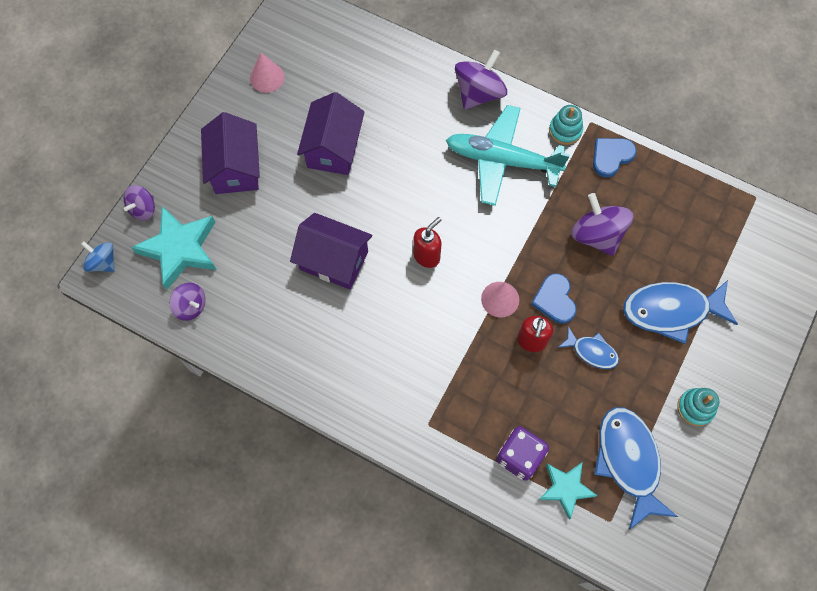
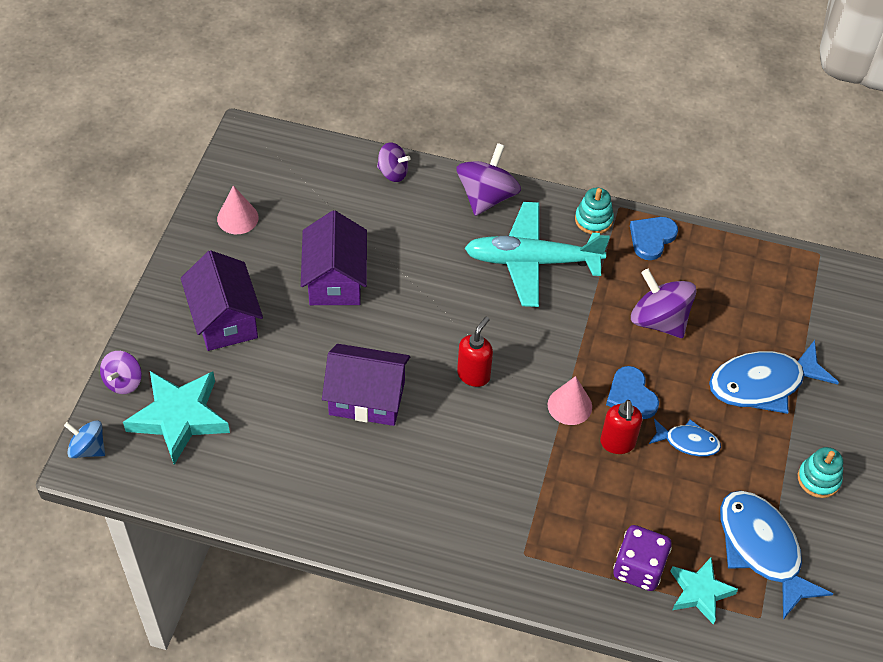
camera: 15 degrees left, 15 degrees down
(191, 306) = (208, 478): purple spinning top -> purple spinning top (393, 173)

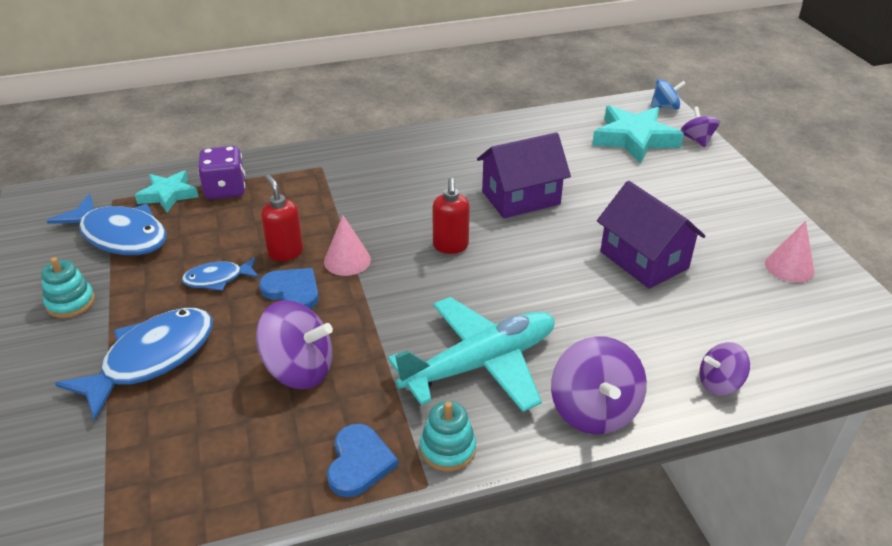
camera: 150 degrees right, 15 degrees down
(225, 319) = (687, 197): purple house -> none

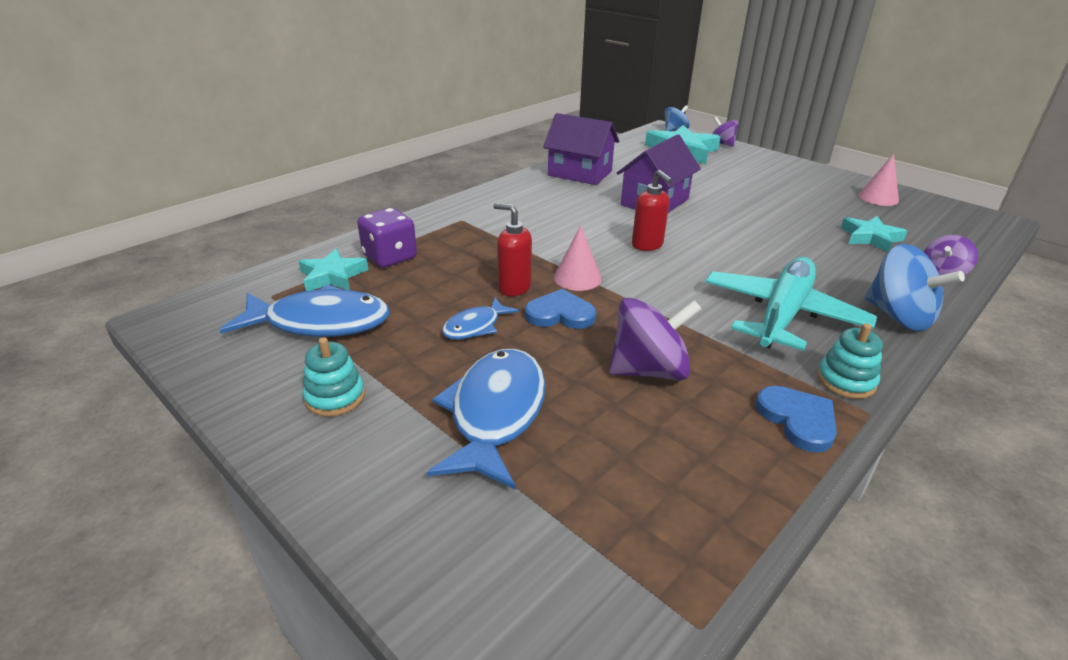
camera: 30 degrees left, 5 degrees down
(594, 410) = (898, 316): purple spinning top -> blue spinning top
(643, 260) = (791, 217): purple house -> purple house (580, 173)
(699, 314) = (870, 238): none -> turquoise star

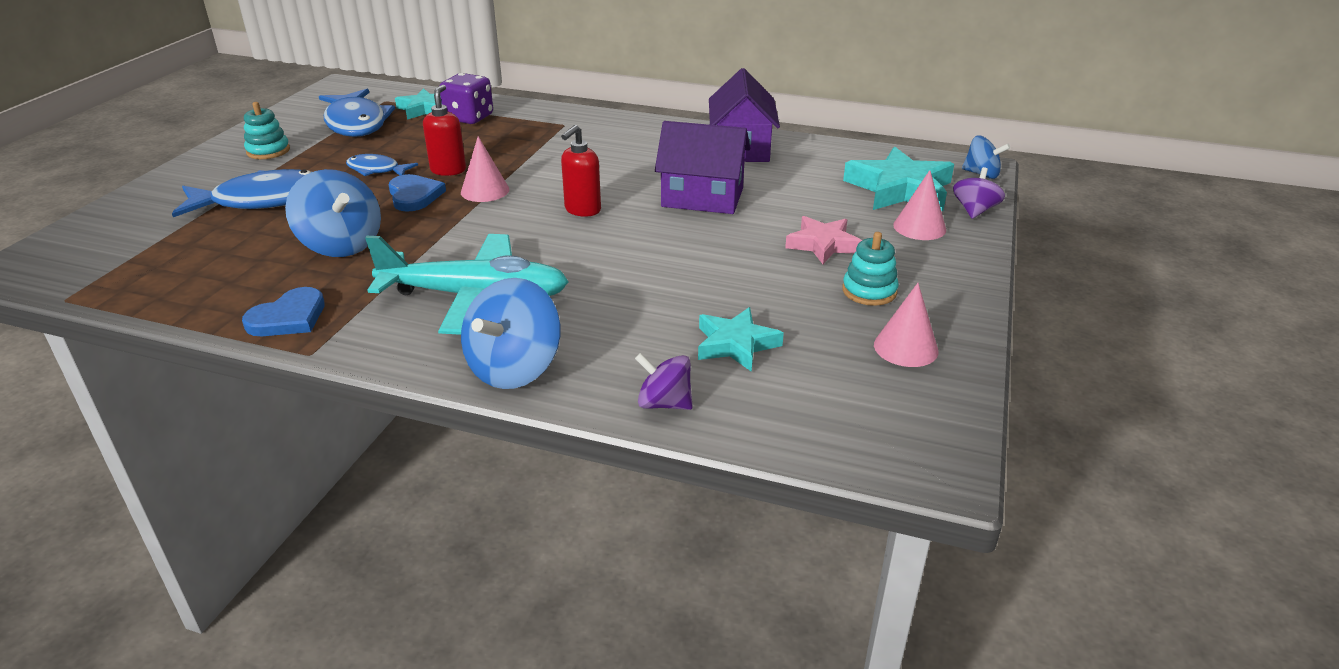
camera: 65 degrees right, 0 degrees up
(649, 370) = (341, 245): purple spinning top -> blue spinning top
(736, 160) = (919, 227): none -> pink cone
(746, 186) = (823, 244): none -> pink star
(845, 381) = (360, 339): turquoise stacking toy -> turquoise stacking toy (869, 291)

